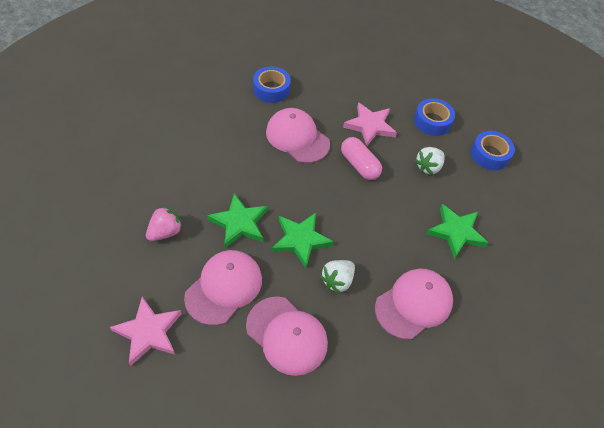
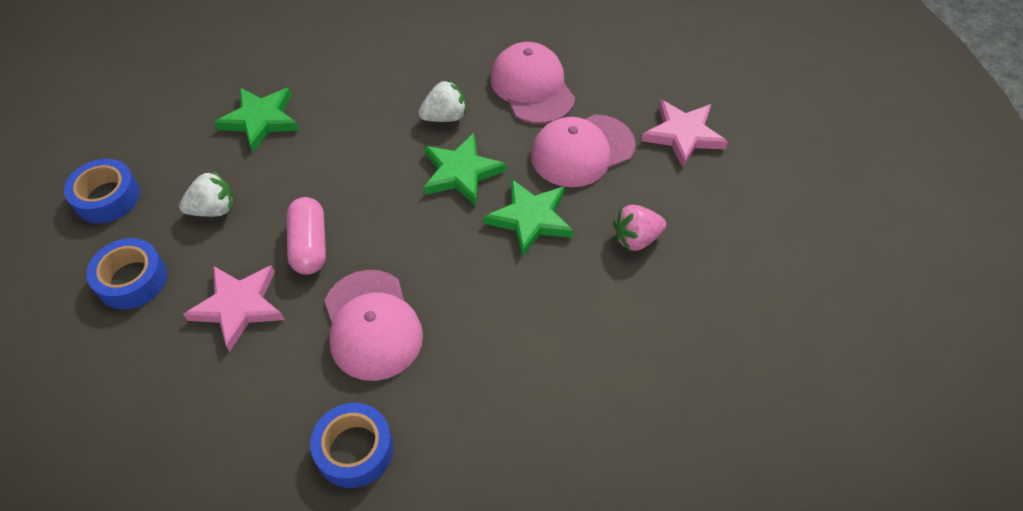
camera: 150 degrees left, 0 degrees up
(414, 304) = (377, 71): pink cap -> none

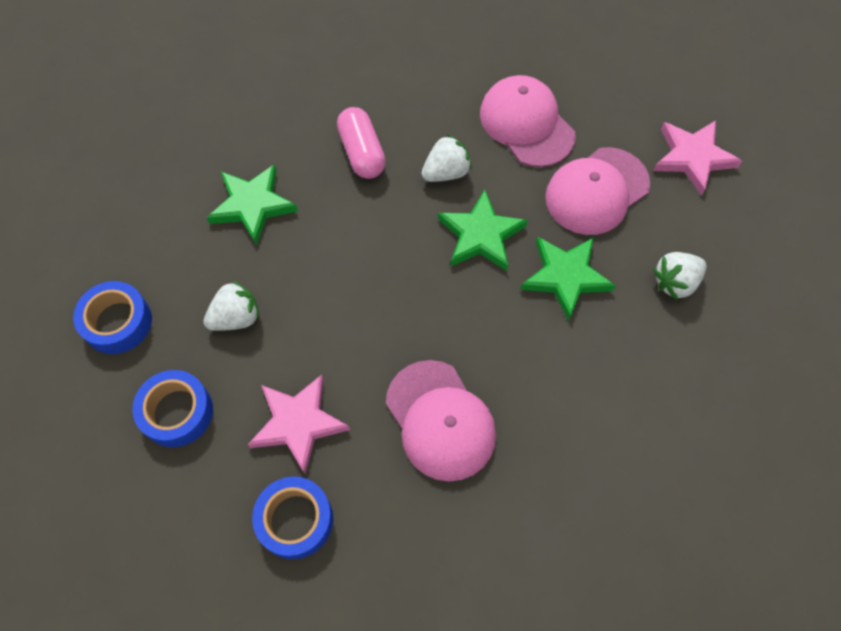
camera: 10 degrees left, 10 degrees up
(310, 245) = (350, 342): pink capsule -> pink capsule (362, 152)
(354, 450) = (462, 556): blue tape -> blue tape (295, 520)
(636, 239) = (675, 282): pink strawberry -> white strawberry

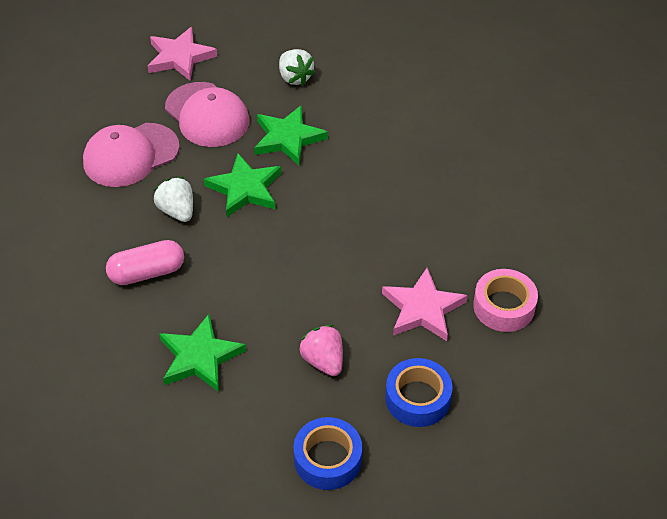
camera: 90 degrees left, 15 degrees down
(236, 317) = (323, 361): white strawberry -> pink strawberry
(295, 520) = (504, 306): blue tape -> pink tape
(440, 420) = (414, 217): pink cap -> none

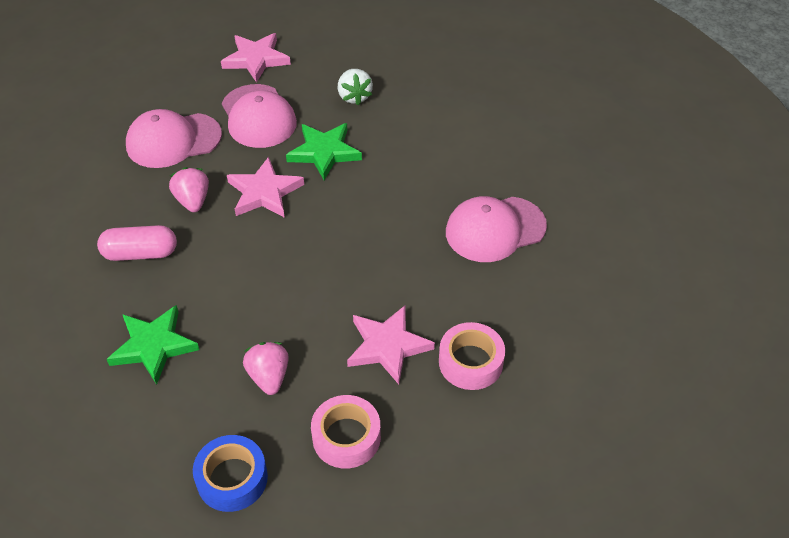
camera: 15 degrees right, 0 degrees up
(177, 211) = (193, 201): white strawberry -> pink strawberry
(245, 189) = (264, 192): green star -> pink star
(417, 398) = (346, 437): blue tape -> pink tape
(480, 180) = (495, 229): none -> pink cap

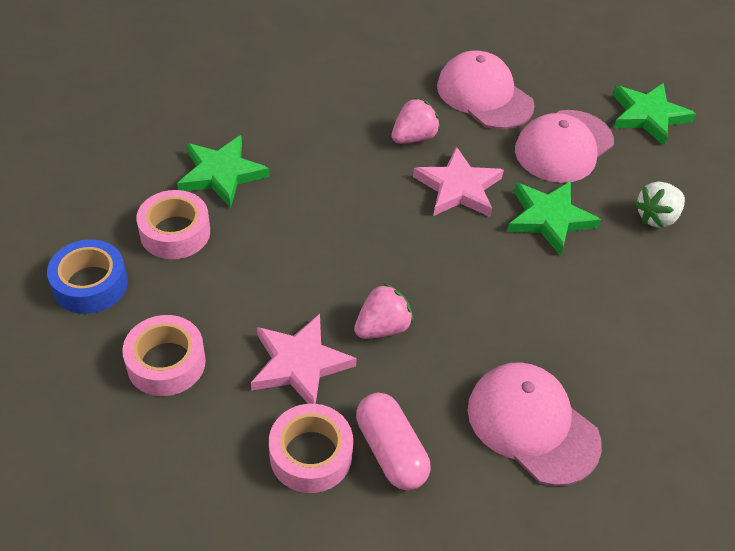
camera: 65 degrees right, 0 degrees up
(140, 253) = (326, 125): pink capsule -> pink capsule (391, 451)
(205, 398) = (175, 232): none -> pink tape
(256, 59) = (648, 116): pink star -> green star
(269, 377) = (219, 272): pink strawberry -> pink strawberry (382, 328)

